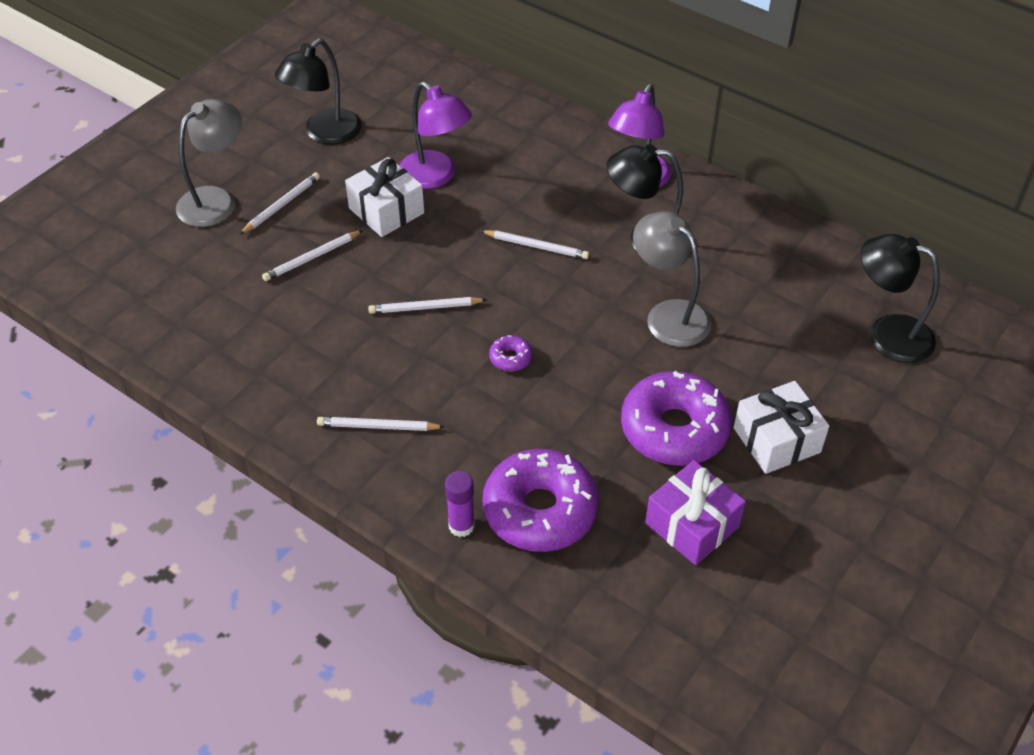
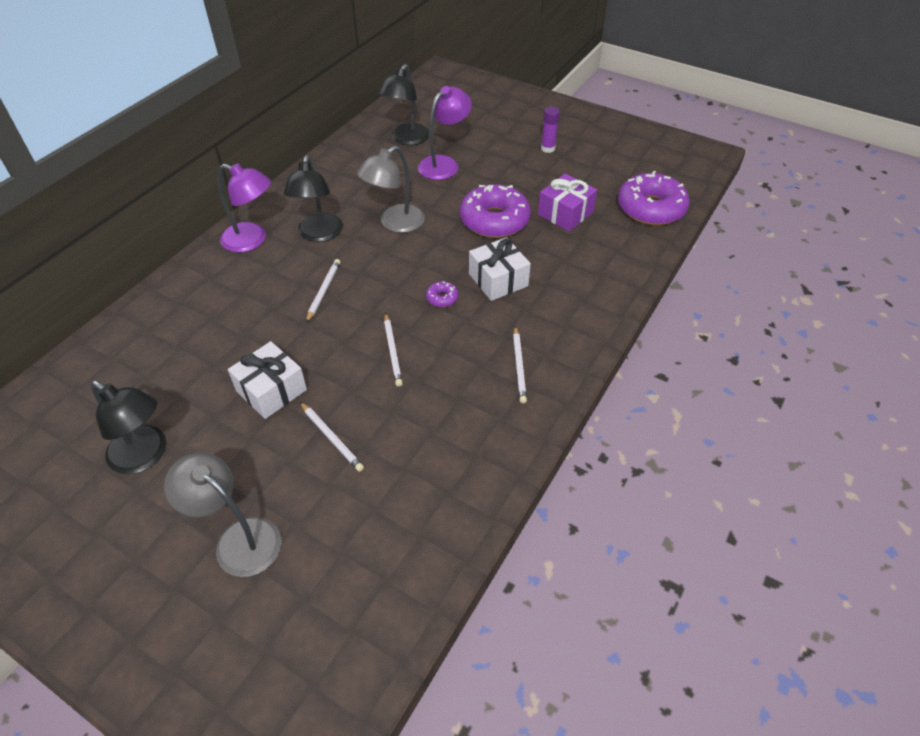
camera: 95 degrees left, 0 degrees up
(281, 205) = (254, 475): white pencil -> none
(435, 176) = (229, 360): purple lamp -> purple lamp (444, 164)
(461, 526) = (594, 312): purple glue stick -> purple glue stick (547, 148)
(540, 510) = (572, 276): purple donut -> purple donut (650, 208)
(776, 440) = (495, 181): white gift -> white gift (498, 280)

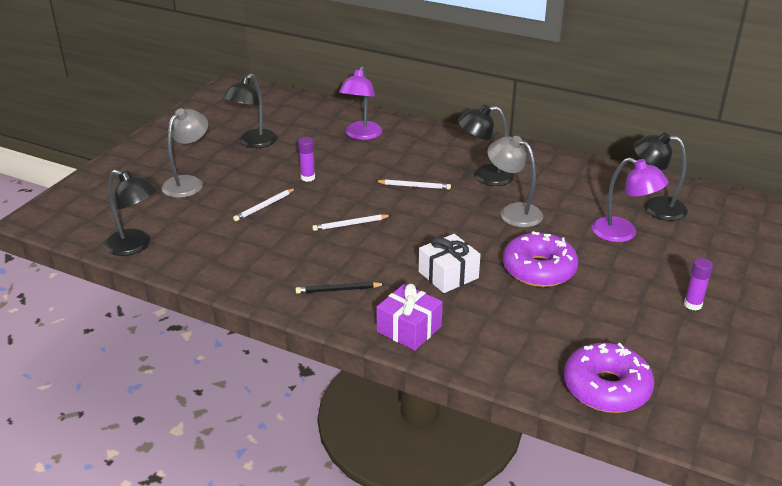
camera: 85 degrees right, 15 degrees down
(252, 240) = (468, 148): purple lamp -> purple lamp (361, 135)
(271, 390) = (308, 177): white gift -> purple glue stick
(402, 596) = (135, 246): none -> black lamp
(442, 298) = (417, 244): purple donut -> none
(519, 366) = (338, 290): white pencil -> black pencil
(565, 213) = (569, 318): purple gift -> purple gift (409, 329)

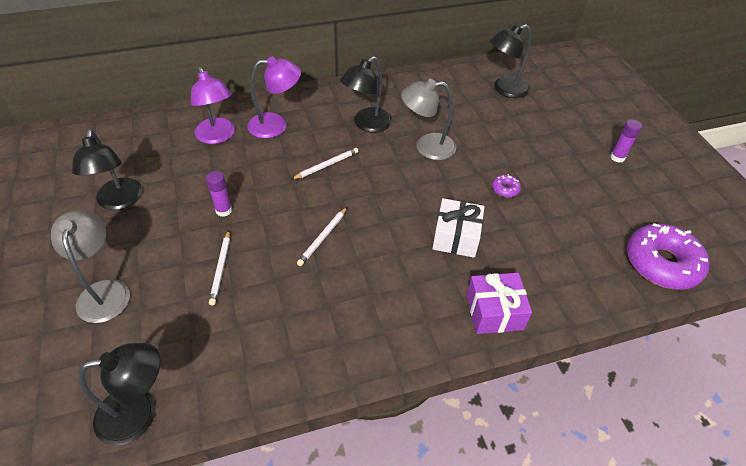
camera: 45 degrees left, 15 degrees up
(338, 290) = (397, 314): black pencil -> none
(539, 269) = (505, 189): purple donut -> purple donut, size x0.42
(623, 233) = (513, 123): purple lamp -> purple lamp (276, 125)

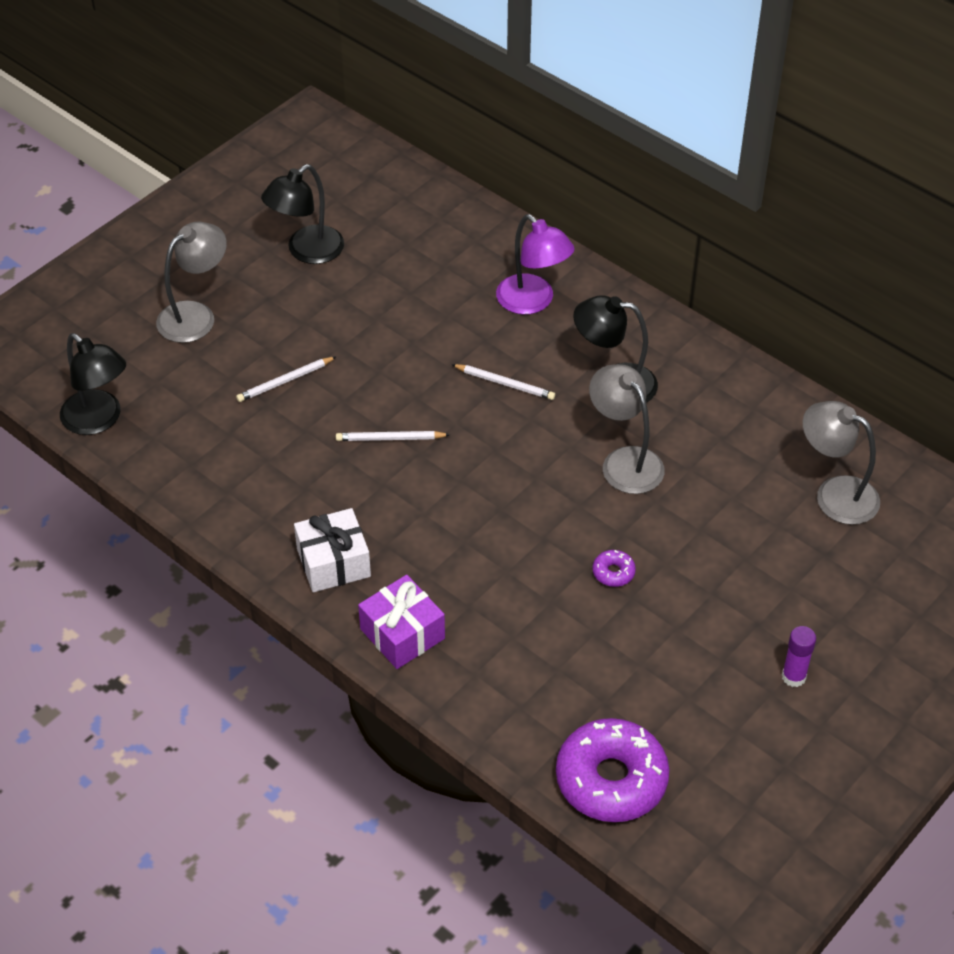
camera: 60 degrees right, 0 degrees up
(217, 136) = (467, 264): purple lamp -> none
(224, 210) = (361, 337): purple glue stick -> none
(456, 237) = (488, 556): white gift -> white gift (333, 562)
(504, 89) = (835, 494): black lamp -> grey lamp

